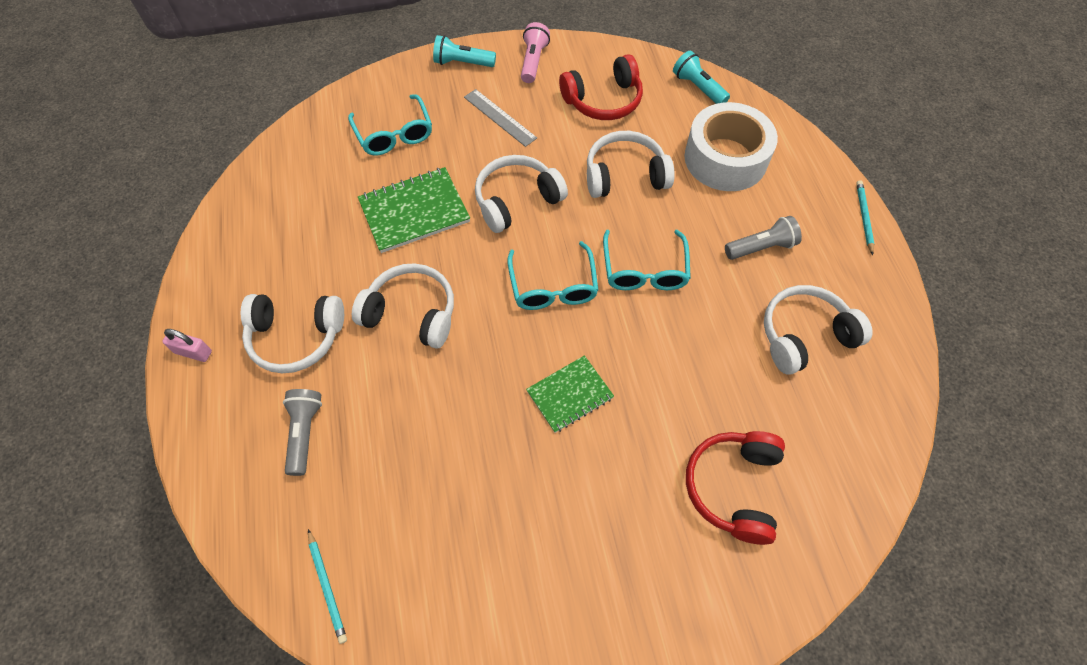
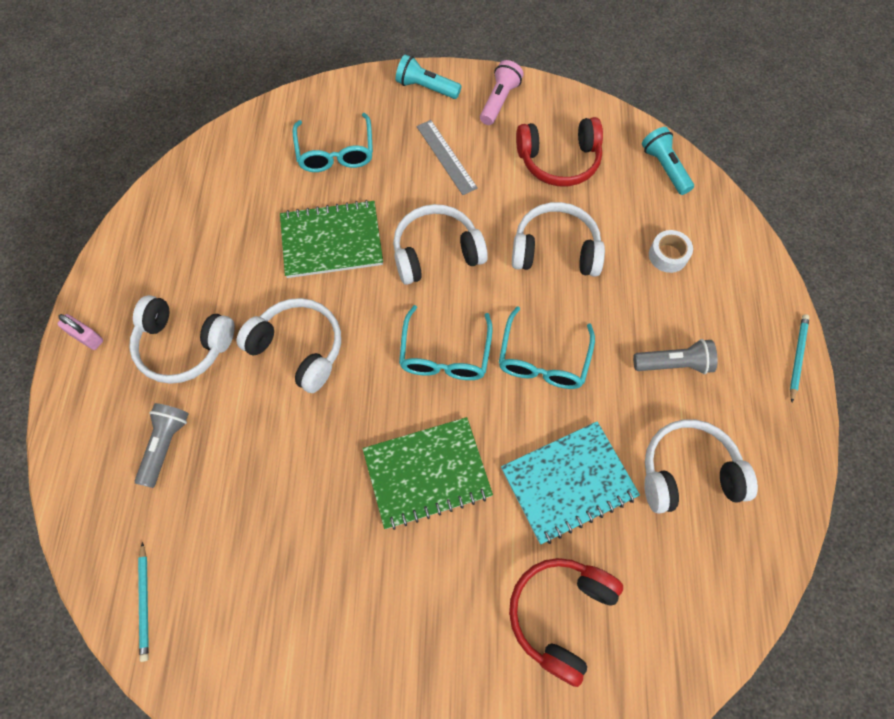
camera: 15 degrees right, 5 degrees up
(569, 394) = (427, 473): green notebook -> green notebook, size x1.54
(702, 370) = (568, 482): none -> turquoise notebook
(725, 159) = (668, 255): white tape -> white tape, size x0.44

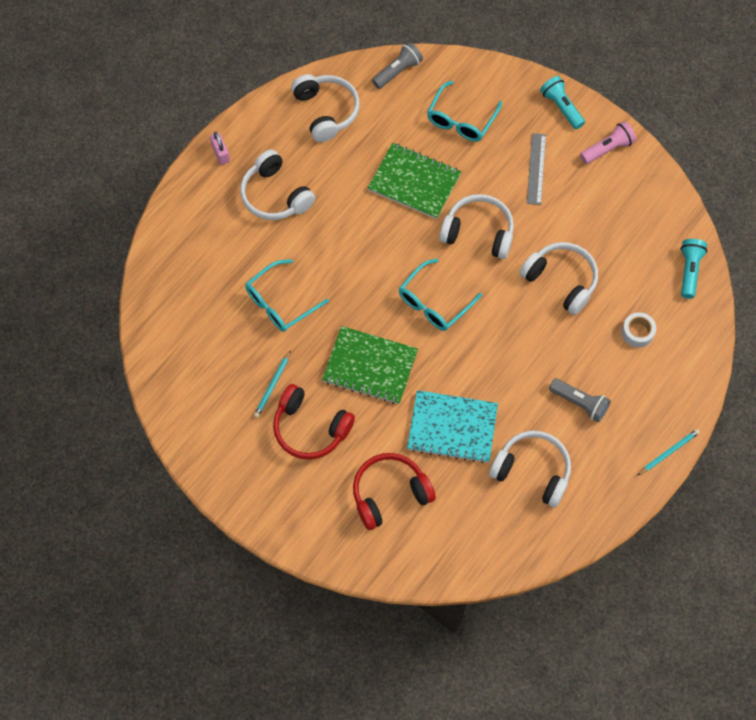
camera: 35 degrees right, 0 degrees up
(145, 602) = (163, 333): turquoise pencil -> turquoise pencil (272, 385)
(165, 445) = (227, 251): grey flashlight -> grey flashlight (397, 71)
(298, 348) = (344, 241): white headphones -> white headphones (326, 111)
(543, 360) = (495, 346): turquoise glasses -> turquoise glasses (280, 303)
(559, 160) = (615, 219): red headphones -> red headphones (310, 428)

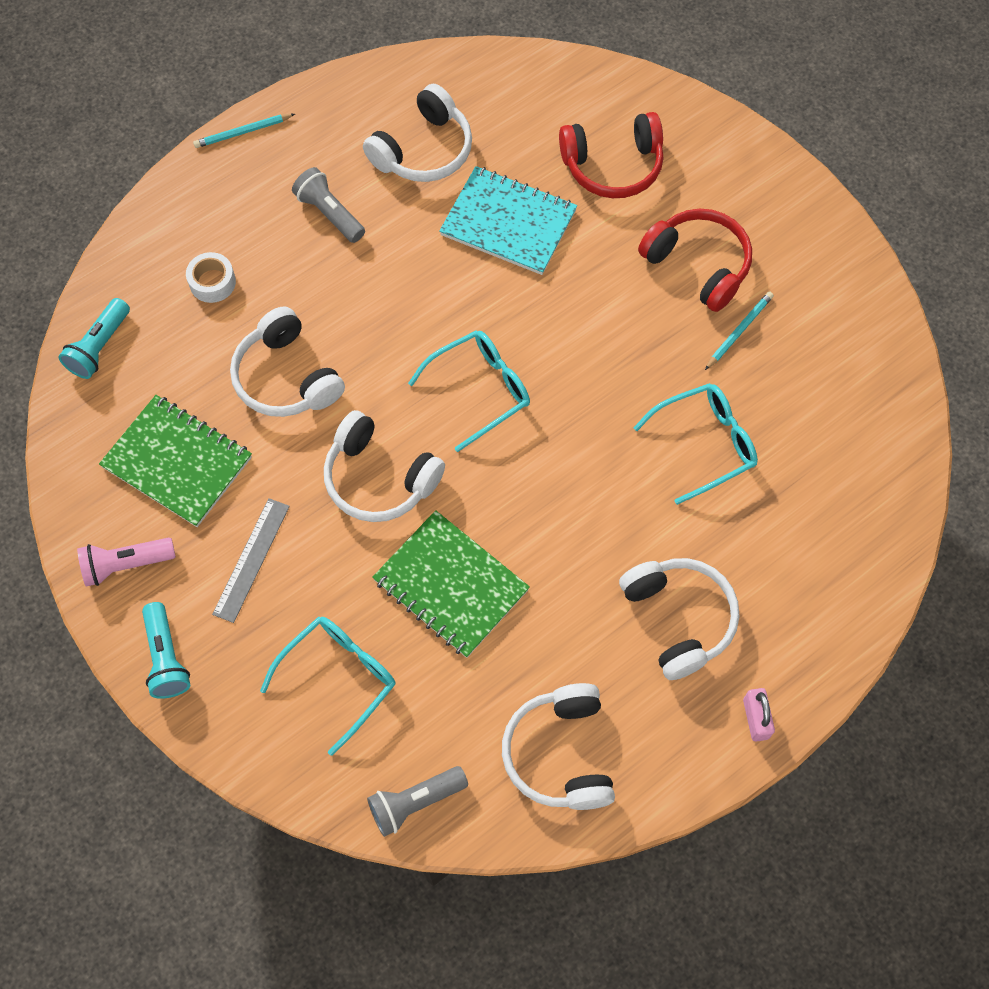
camera: 165 degrees left, 0 degrees up
(370, 366) = (596, 325): green notebook -> green notebook (177, 462)
(532, 471) = (423, 150): white headphones -> white headphones turned 90 degrees counterclockwise

